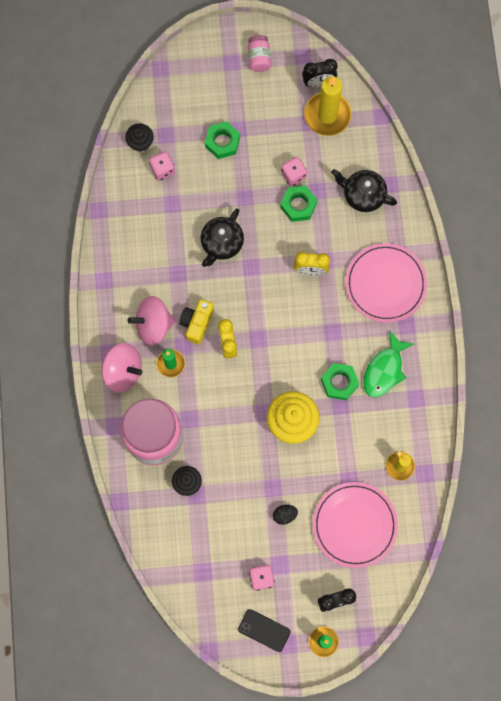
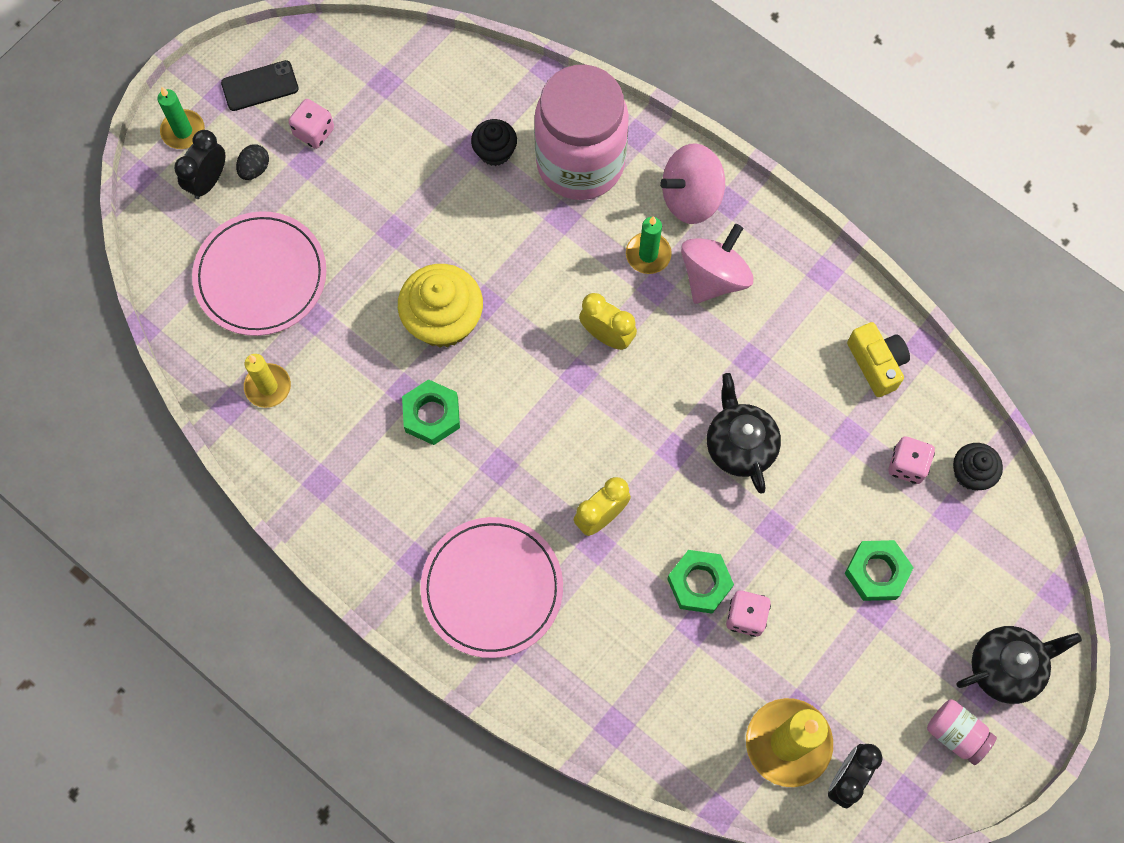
camera: 135 degrees right, 5 degrees down
(197, 323) = (667, 326): yellow camera -> yellow camera (876, 363)
(284, 515) = (351, 215): black egg -> black egg (255, 169)
(363, 195) = (633, 678): black teapot -> black teapot (1006, 667)
(384, 370) = (391, 480): green fish -> none

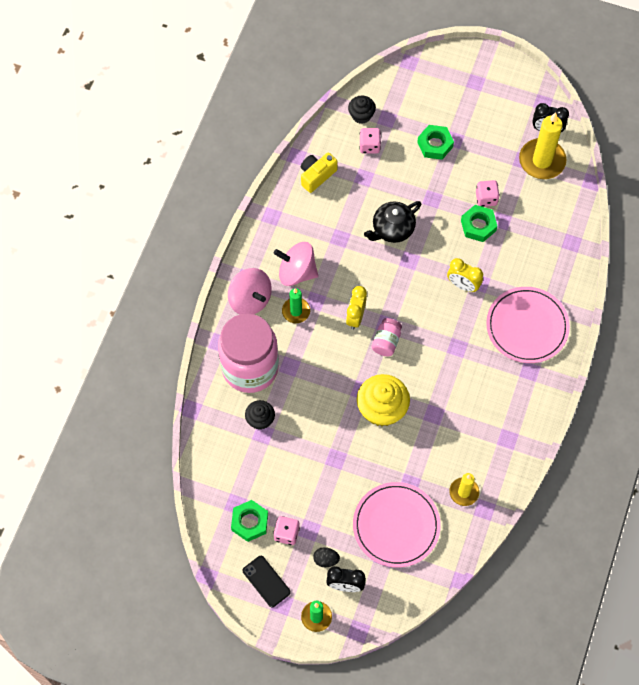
camera: 110 degrees left, 5 degrees down
(431, 415) = (442, 394): green nut -> green nut (250, 522)
(956, 734) = (502, 89): pink jar -> pink jar (386, 342)
(1006, 667) = (458, 75): black teapot -> none

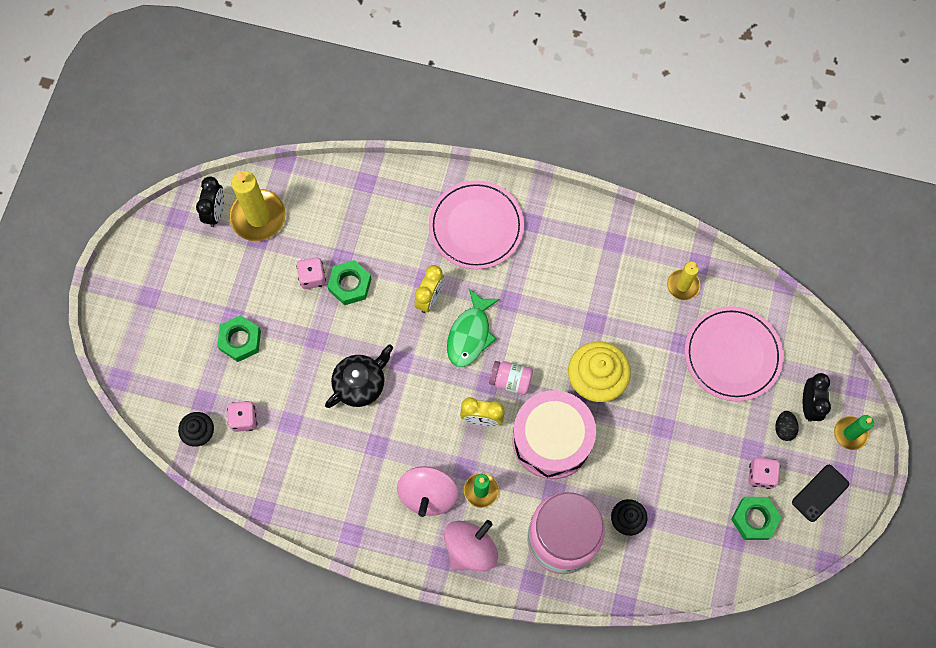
camera: 95 degrees left, 5 degrees up
(316, 175) = (290, 482): yellow camera -> none
(333, 369) = (552, 439): none -> pink drum
(392, 229) = (360, 384): black teapot -> black teapot turned 90 degrees counterclockwise
(429, 314) = (470, 334): none -> green fish

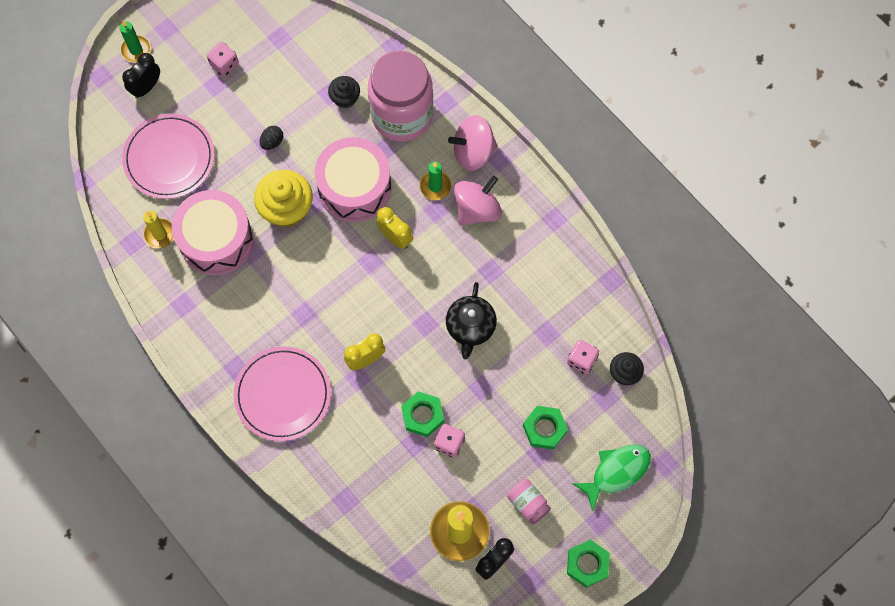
camera: 145 degrees left, 0 degrees up
(360, 384) = (470, 327): black teapot -> black teapot turned 75 degrees counterclockwise
(470, 334) = (355, 308): green fish -> green fish (616, 472)
(510, 380) = (351, 251): pink jar -> pink jar (528, 503)
(632, 312) = (216, 240): none -> pink drum
(754, 519) = (255, 40): green nut -> green nut (587, 564)
(784, 428) = (179, 84): black egg -> black egg (272, 142)
(820, 493) = (194, 27): black phone -> none

